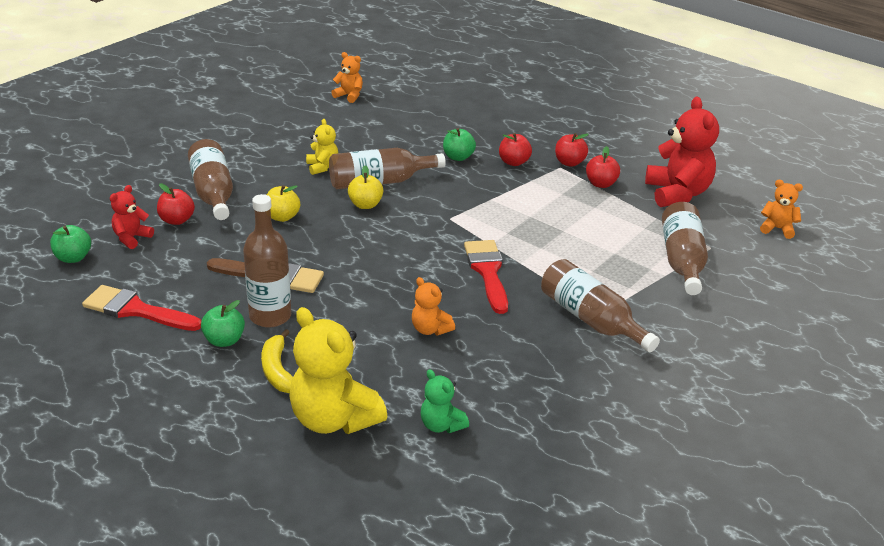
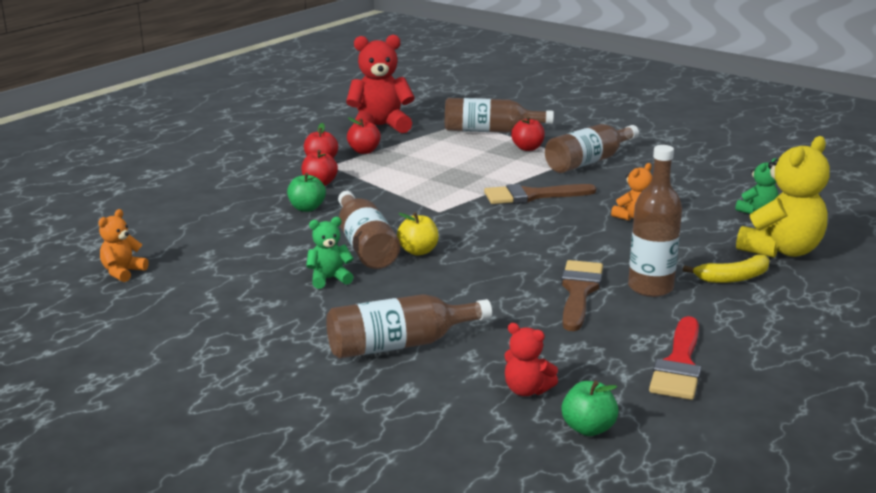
camera: 90 degrees left, 10 degrees down
(177, 220) = (474, 363): red apple -> red apple (527, 148)
(224, 340) = (703, 307): green apple -> none
(282, 217) = (453, 295): yellow apple -> none
(322, 167) = (329, 279): yellow teddy bear -> green teddy bear
(487, 272) = (532, 196): red brush -> brown brush
(777, 229) = (434, 101): orange teddy bear -> none

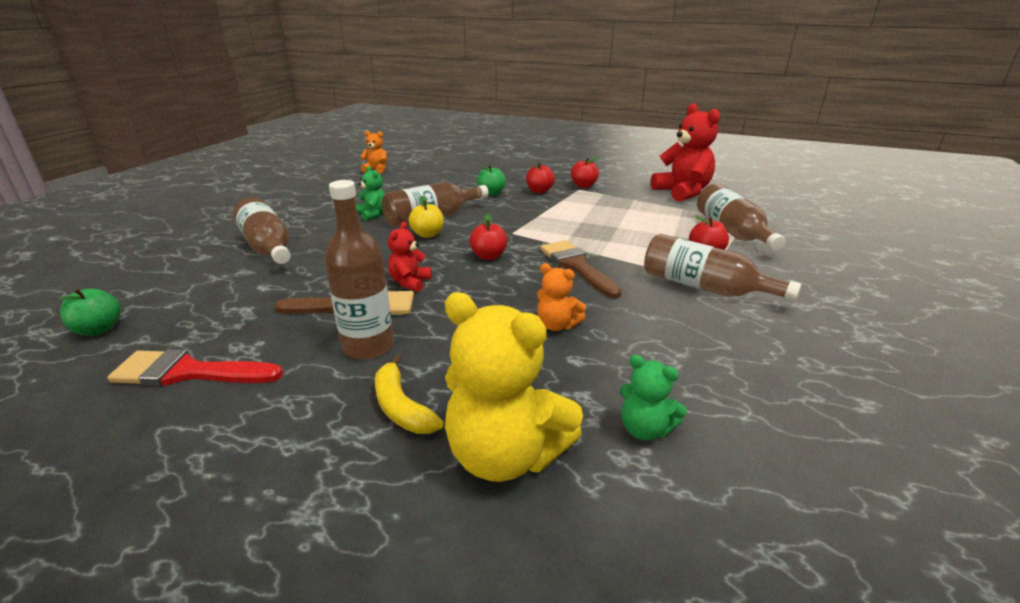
camera: 75 degrees right, 5 degrees up
(364, 151) = (619, 194): red apple -> red apple (489, 256)
(526, 390) = (177, 298): red teddy bear -> red teddy bear (410, 283)

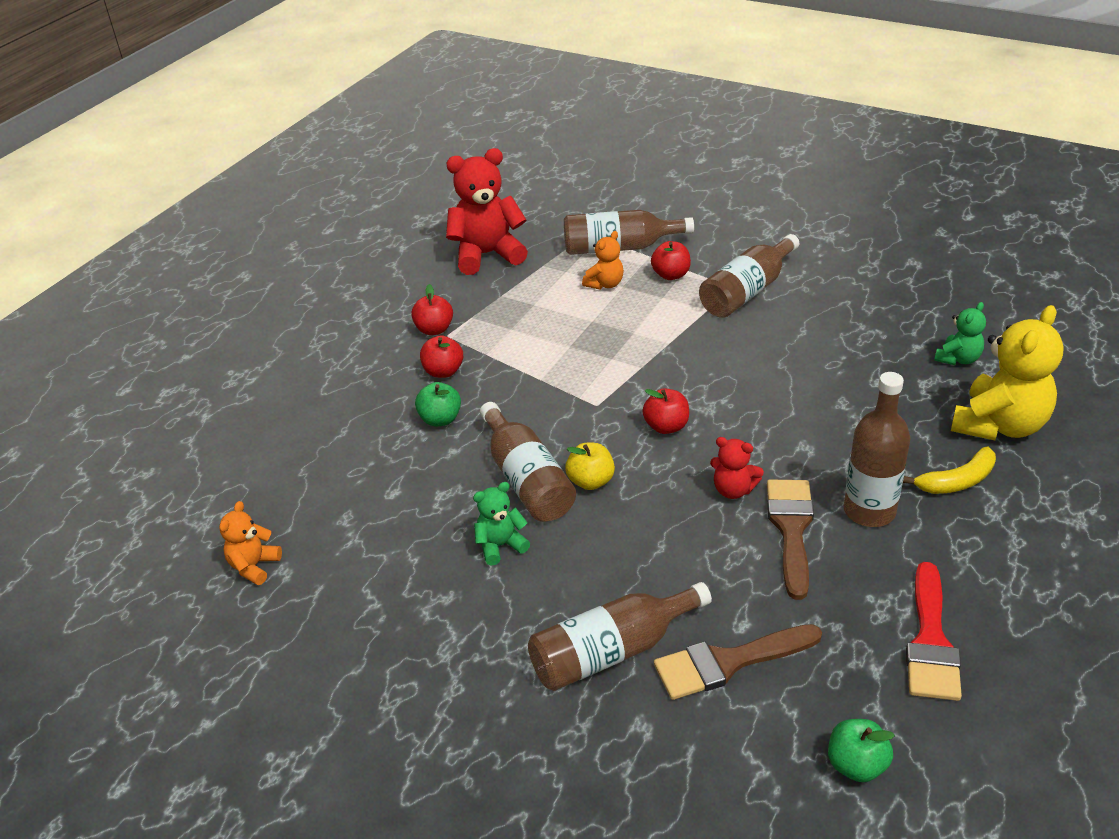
camera: 80 degrees left, 10 degrees up
(557, 325) = (821, 387): orange teddy bear -> orange teddy bear (605, 284)
(576, 266) = (697, 363): brown brush -> brown brush (727, 662)

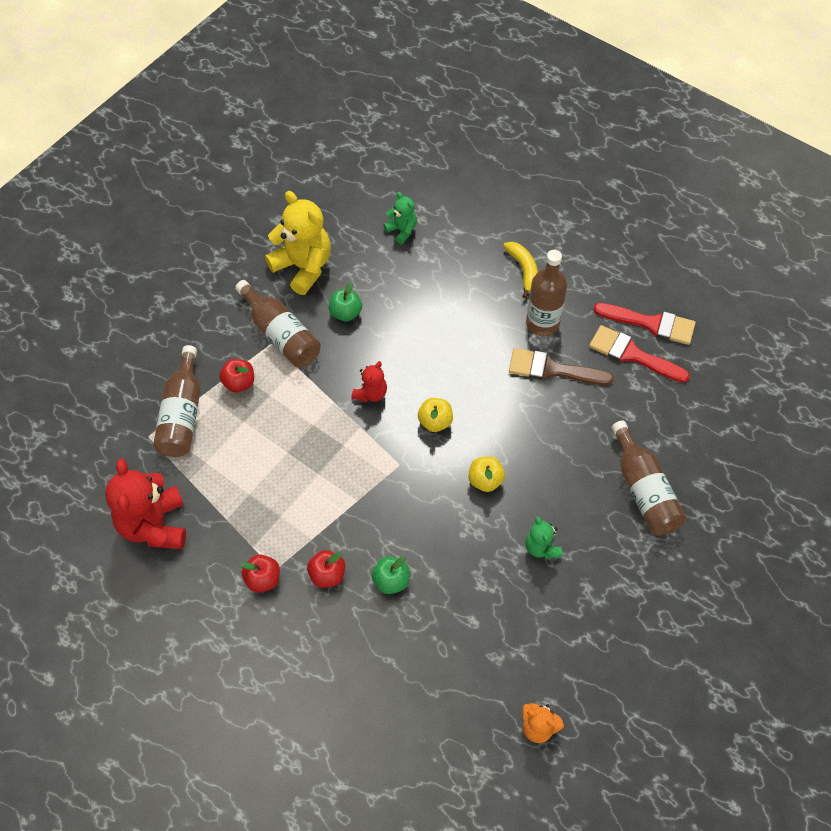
camera: 85 degrees left, 20 degrees up
(527, 479) = (475, 523): brown bottle -> none
(605, 284) = (236, 434): orange teddy bear -> none
(666, 426) = (435, 422): red apple -> yellow apple
(727, 662) = (658, 428): brown brush -> none
(733, 490) = (510, 394): red teddy bear -> red teddy bear (371, 393)
(856, 765) = (732, 383): green apple -> green apple (346, 313)
(857, 620) = (632, 354): none -> red brush
(999, 425) = (475, 231): yellow teddy bear -> yellow teddy bear (303, 267)

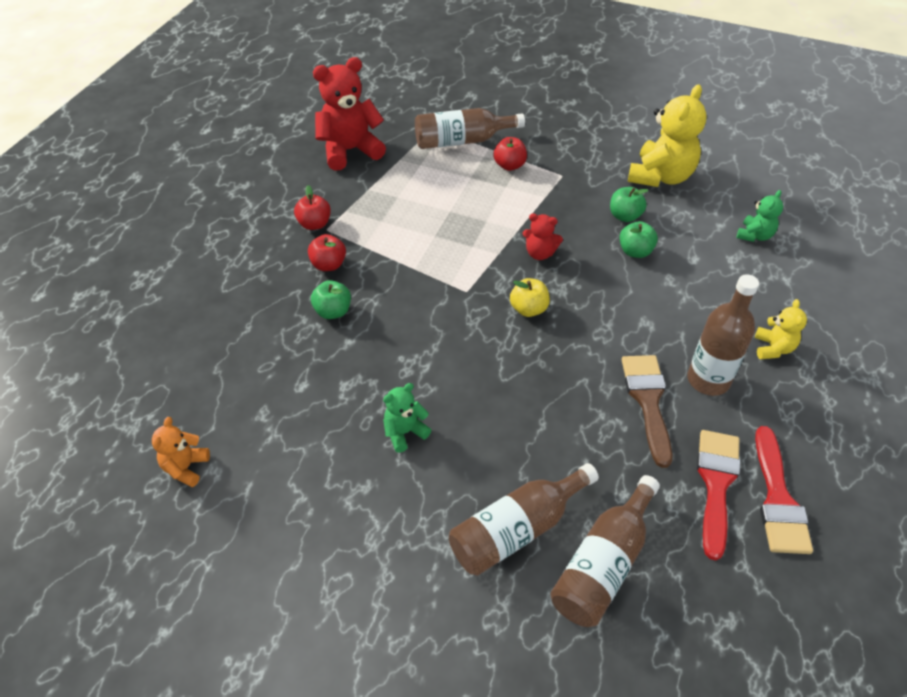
camera: 75 degrees right, 10 degrees down
(281, 335) = (575, 179): brown bottle -> brown bottle (603, 564)
(392, 321) = (635, 251): none -> green apple
(485, 480) = (473, 365): yellow apple -> none
(523, 270) = (773, 348): yellow banana -> yellow teddy bear

